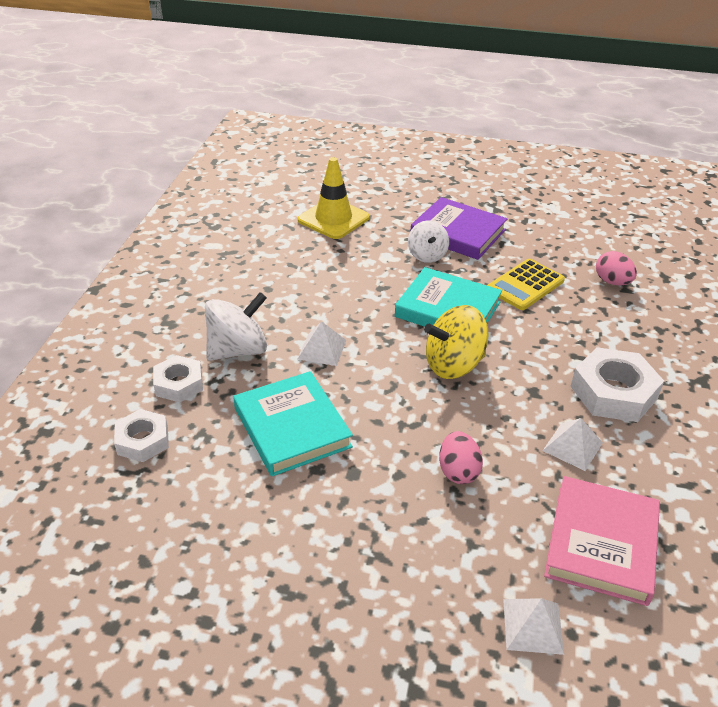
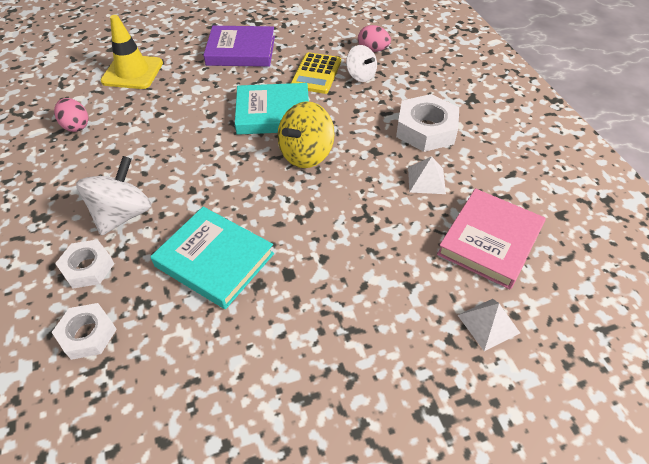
camera: 30 degrees left, 10 degrees up
(322, 349) = (195, 184): white pyramid -> none
(427, 255) = (229, 76): white spinning top -> white spinning top (360, 76)
(458, 471) = (364, 235): pink egg -> pink egg (76, 126)
(601, 543) = (489, 241): pink book -> pink book turned 45 degrees clockwise

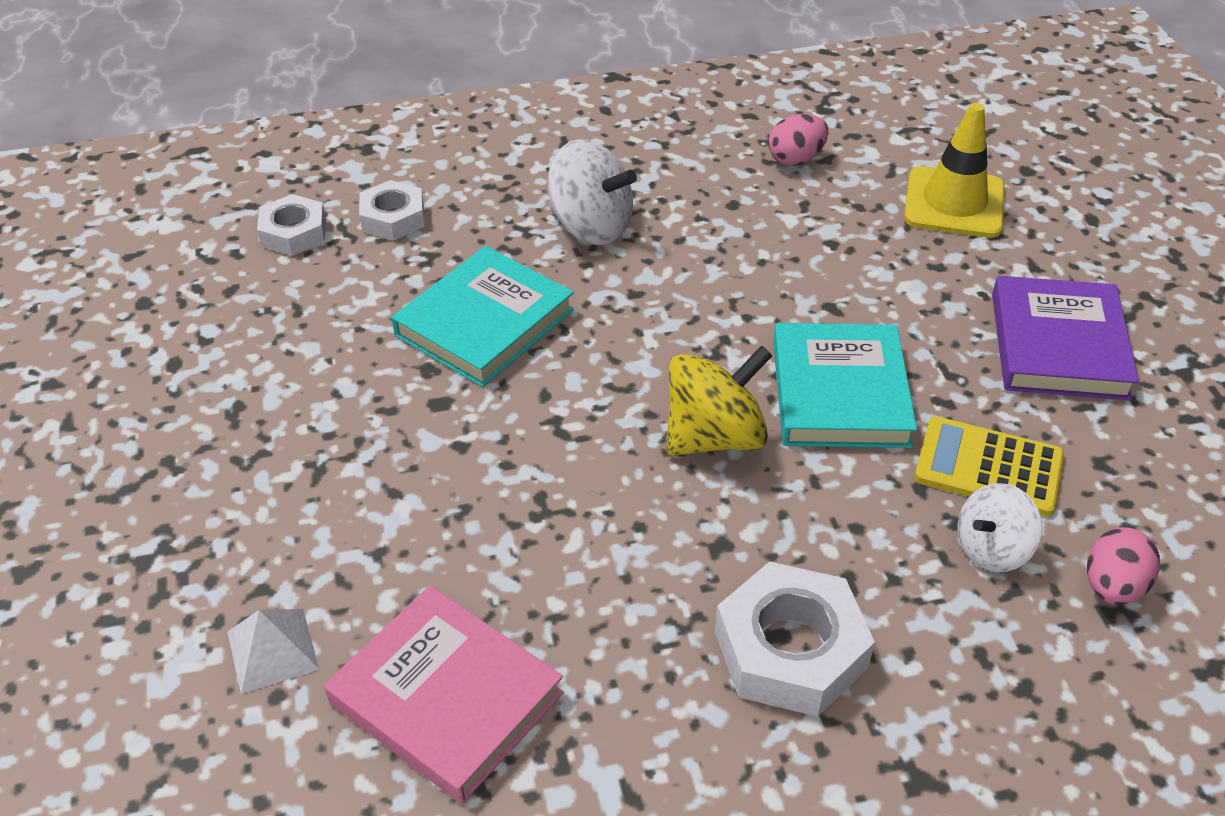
camera: 95 degrees right, 5 degrees down
(88, 267) = (498, 205): white nut -> white nut (293, 232)
(306, 154) = (714, 436): yellow spinning top -> yellow spinning top turned 105 degrees clockwise
(426, 180) = (626, 621): white pyramid -> none

